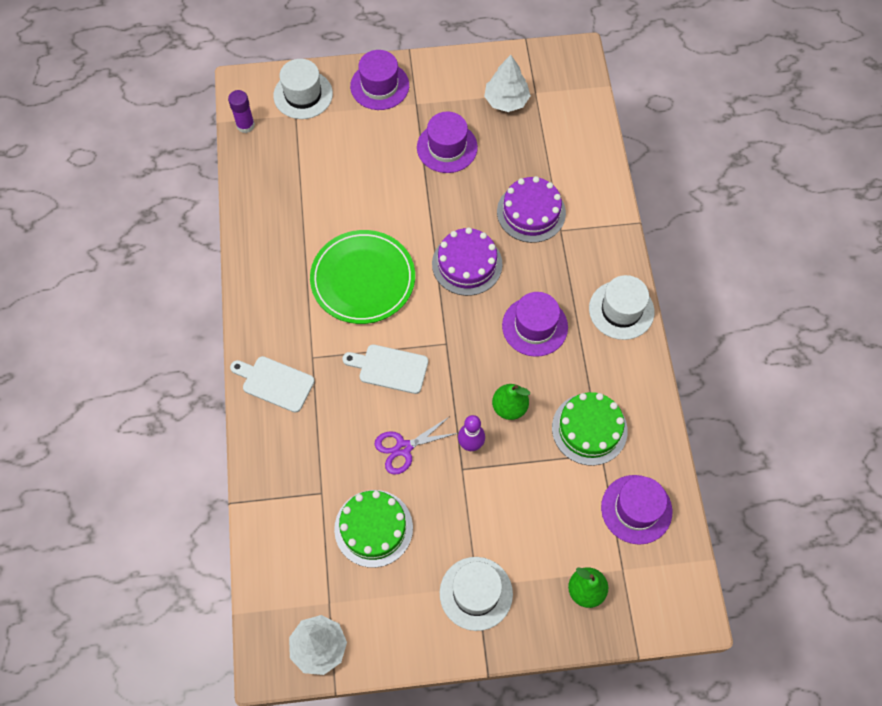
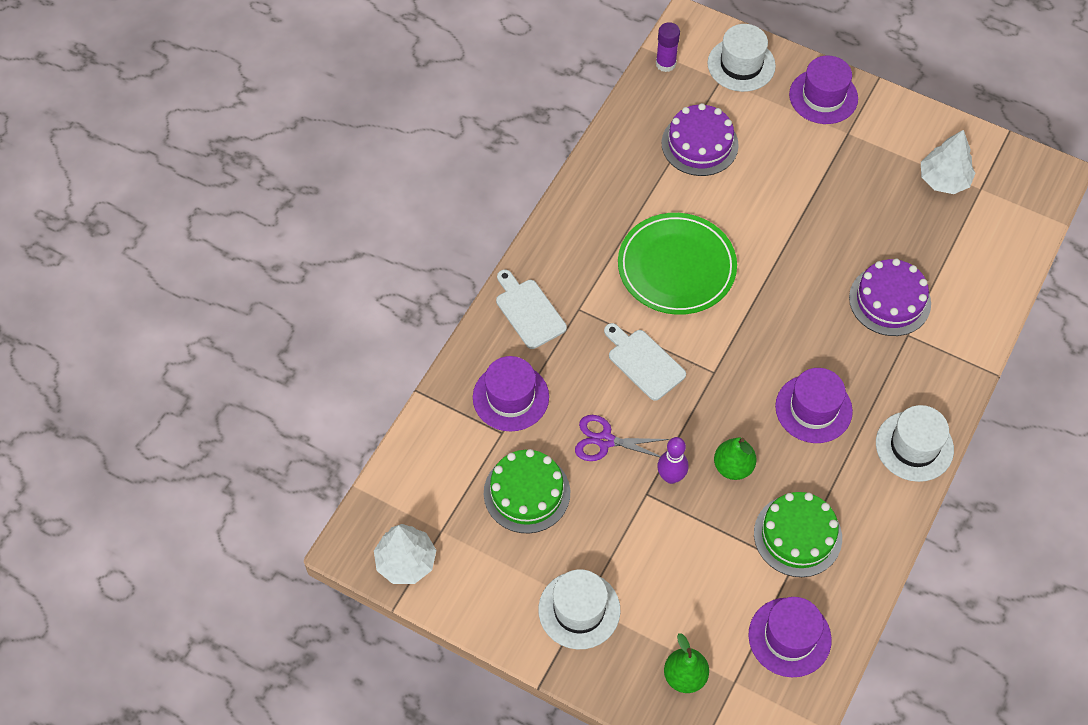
camera: 35 degrees right, 5 degrees down
(447, 147) = (849, 191): purple hat -> purple hat (510, 397)
(467, 264) = (788, 311): purple cake -> purple cake (699, 144)

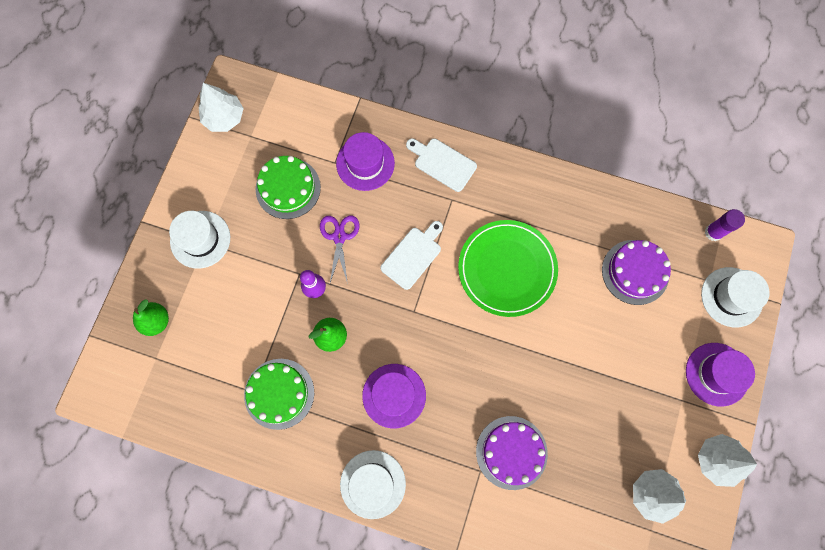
camera: 80 degrees right, 15 degrees up
(528, 311) = (442, 163): white cutting board -> white cutting board turned 105 degrees counterclockwise
(789, 637) = (194, 395): purple hat -> none
(912, 117) = (717, 459): none -> white tree

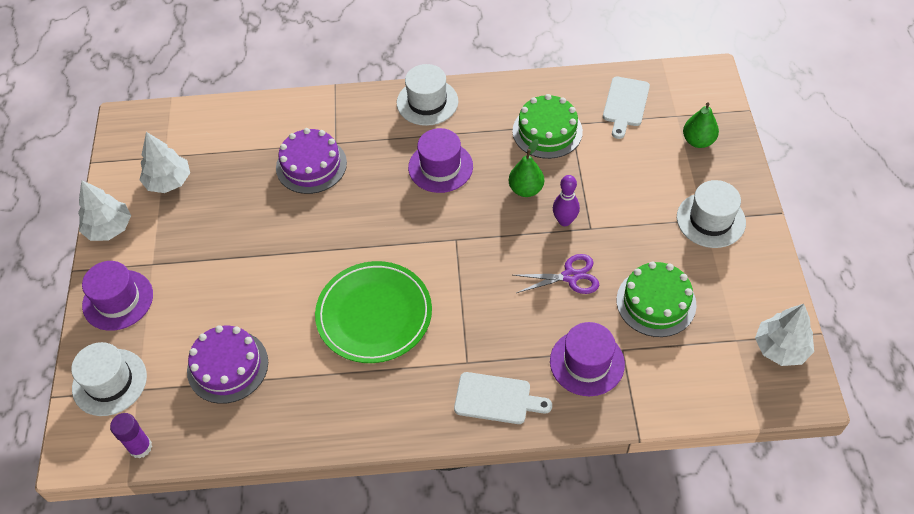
camera: 160 degrees right, 20 degrees down
(339, 237) = (570, 276): purple scissors -> purple scissors turned 75 degrees counterclockwise
(413, 255) = (482, 289): white cutting board -> white cutting board (625, 104)

